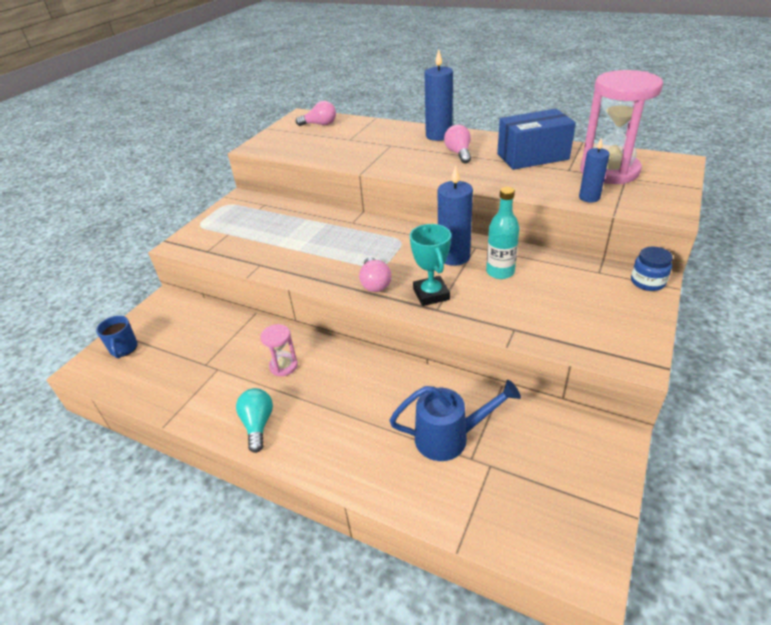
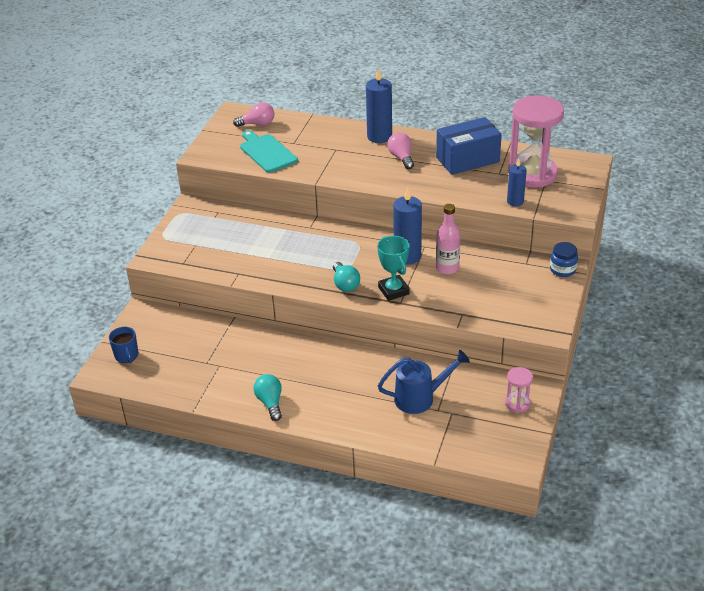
camera: 10 degrees left, 0 degrees up
(283, 366) = (276, 358): pink hourglass -> pink hourglass (517, 403)
(320, 146) = (267, 152): none -> turquoise cutting board
(375, 283) = (345, 284): pink light bulb -> turquoise light bulb
(500, 272) = (447, 268): turquoise bottle -> pink bottle

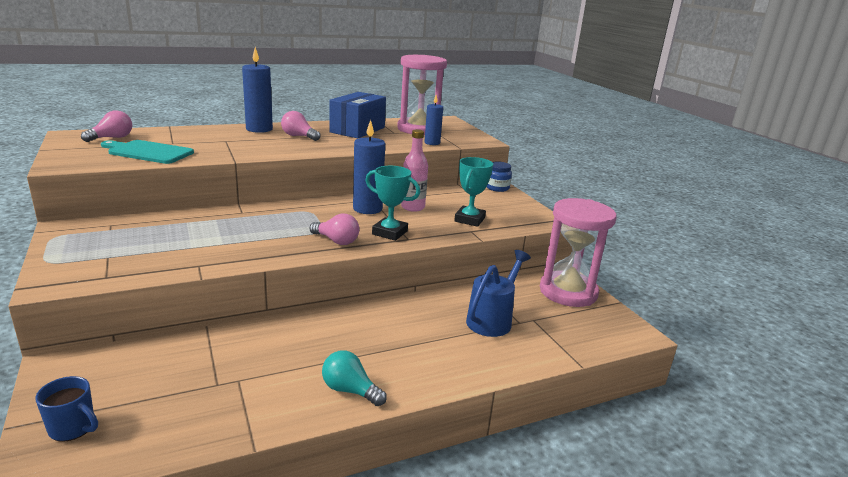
camera: 45 degrees left, 15 degrees down
(345, 284) = (336, 241): turquoise light bulb -> pink light bulb
(478, 301) = (469, 219): none -> turquoise trophy
(517, 403) = (568, 292): pink hourglass -> pink hourglass, size x2.22

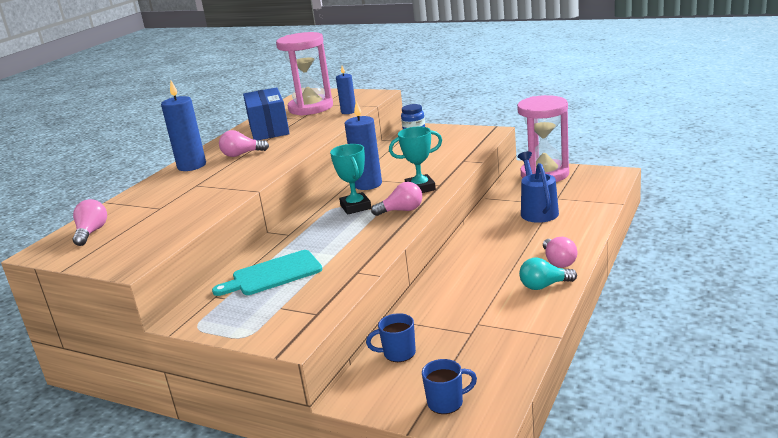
camera: 35 degrees left, 0 degrees up
(148, 152) = (165, 222): turquoise cutting board -> turquoise cutting board (273, 274)
(149, 358) = (398, 353): none -> blue mug
(408, 378) = (558, 262): none -> pink light bulb
(413, 207) = (394, 168): pink bottle -> none
(469, 219) = (446, 155): turquoise trophy -> turquoise trophy (355, 207)

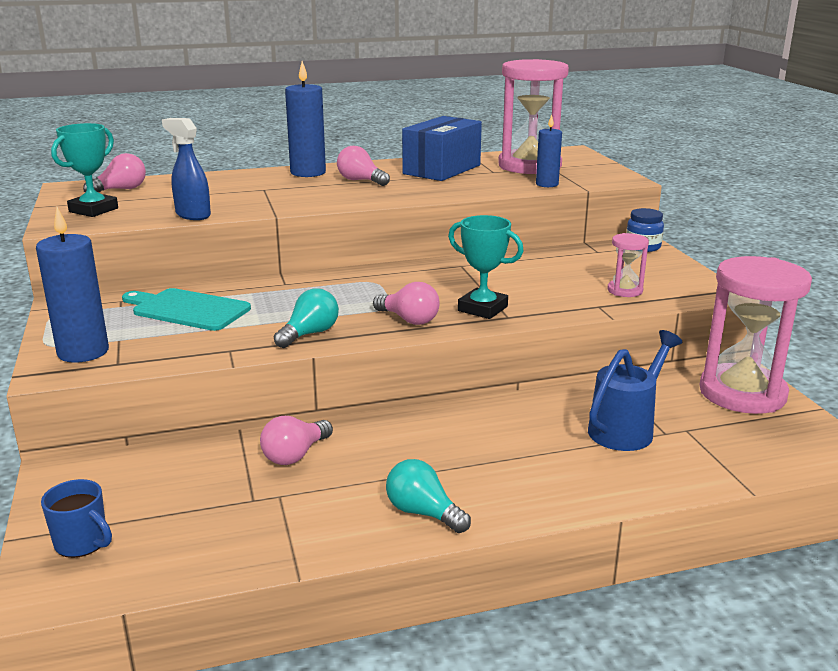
camera: 45 degrees right, 0 degrees up
(203, 216) = (192, 215): none -> blue spray bottle
(355, 207) = (388, 292): turquoise trophy -> turquoise trophy (93, 210)
(368, 184) = (453, 277): blue candle -> blue candle (83, 352)
(374, 243) = (309, 334): none -> turquoise light bulb
(398, 353) = (169, 466): blue mug -> none
(456, 149) = (625, 290): none -> pink hourglass
(558, 262) = (502, 500): pink light bulb -> pink light bulb (295, 455)

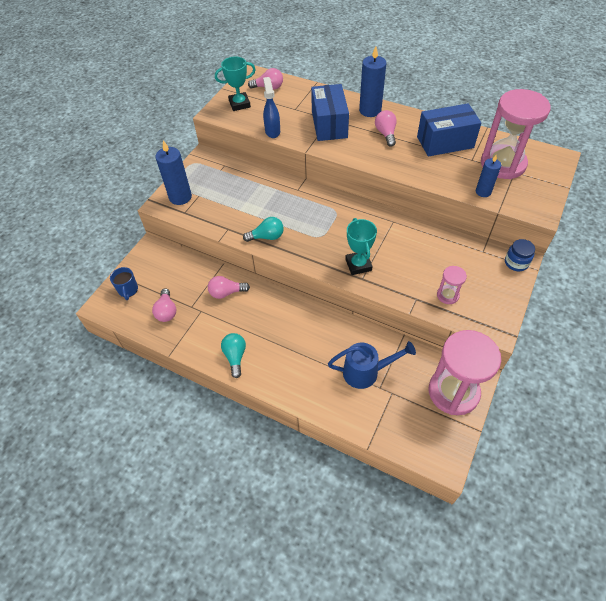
camera: 45 degrees right, 30 degrees up
(187, 309) = (241, 188): turquoise cutting board -> none
(271, 192) = (329, 124): none -> blue box
(409, 320) = (317, 252): pink light bulb -> pink light bulb (167, 311)

